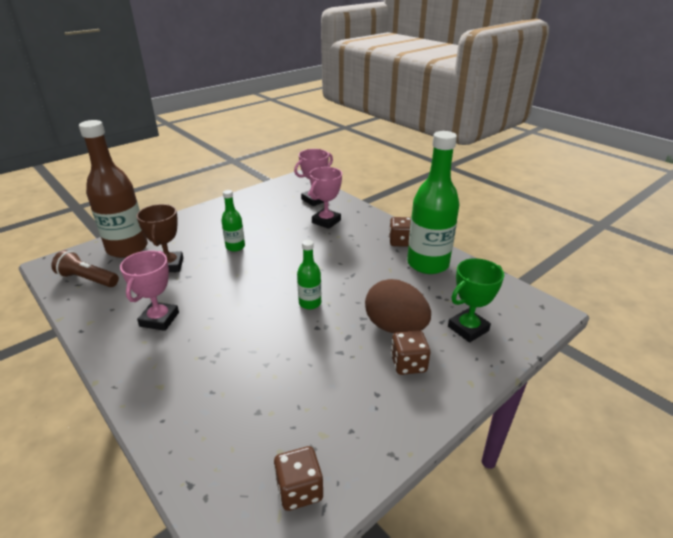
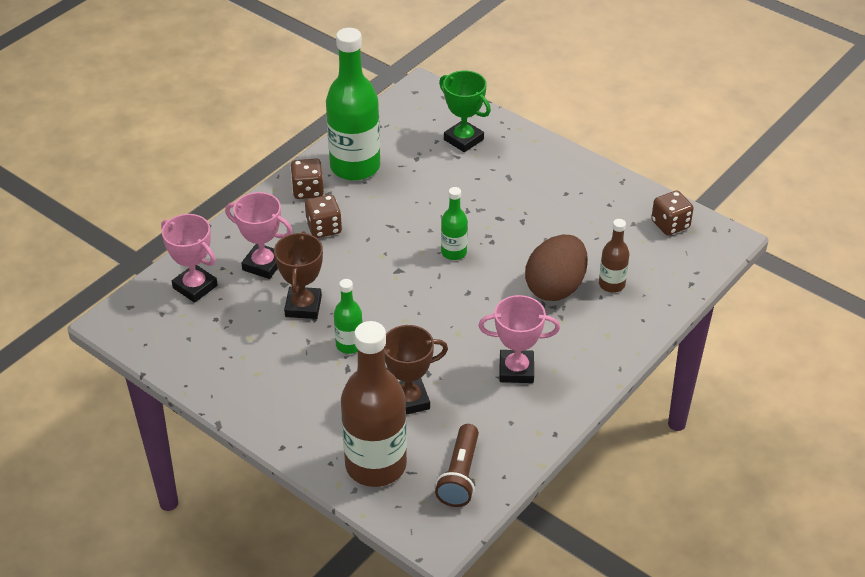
camera: 100 degrees left, 10 degrees up
(224, 404) = (611, 284): none -> brown bottle
(280, 233) = (303, 306): none -> brown trophy
(395, 327) = (476, 186): brown egg -> brown egg (555, 287)
(408, 364) = (524, 176): brown dice -> brown dice (324, 228)

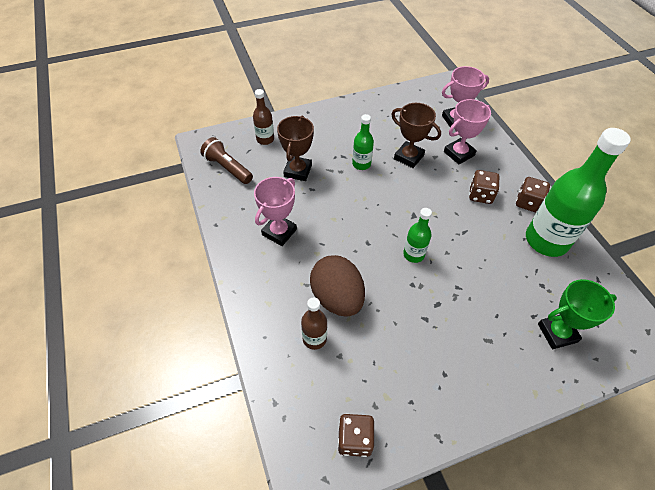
camera: 120 degrees right, 10 degrees up
(376, 465) = (265, 139): brown bottle -> brown bottle, size x0.48

